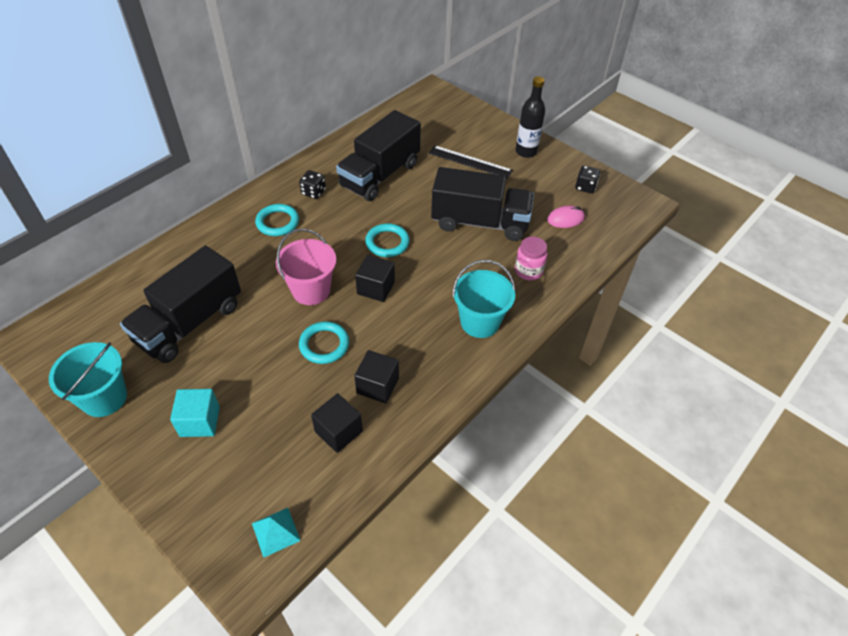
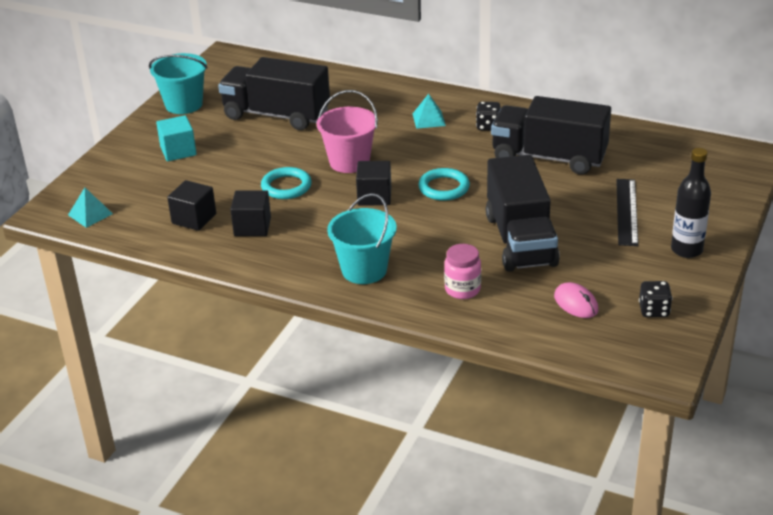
camera: 75 degrees right, 15 degrees down
(277, 222) = (429, 119): turquoise ring -> turquoise pyramid

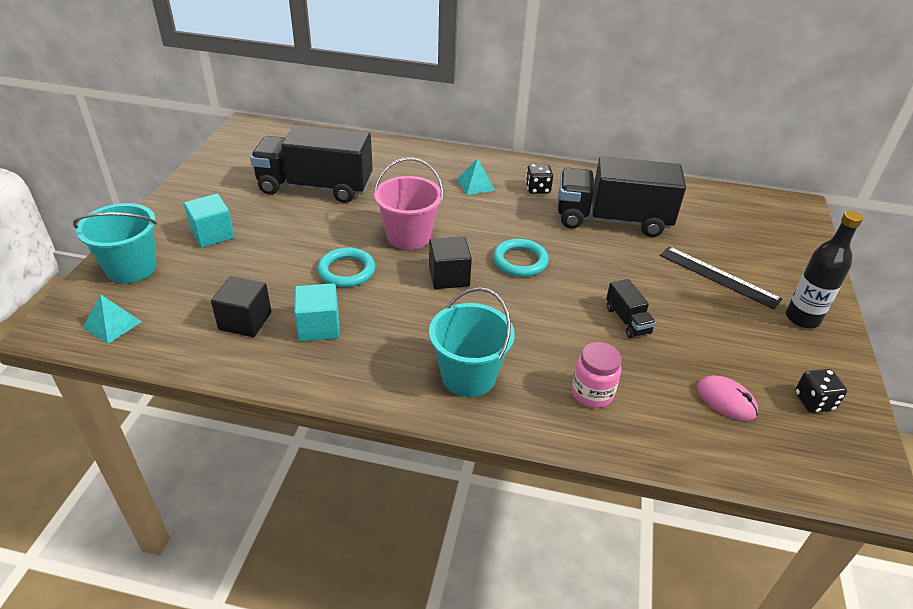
camera: 15 degrees left, 5 degrees up
(184, 104) = (211, 180): turquoise bucket -> turquoise bucket (131, 268)
(252, 227) = (319, 326): black cube -> turquoise cube
(520, 240) = (627, 320): black truck -> black truck, size x0.43
(627, 211) = (719, 277): black ruler -> black ruler turned 45 degrees counterclockwise

